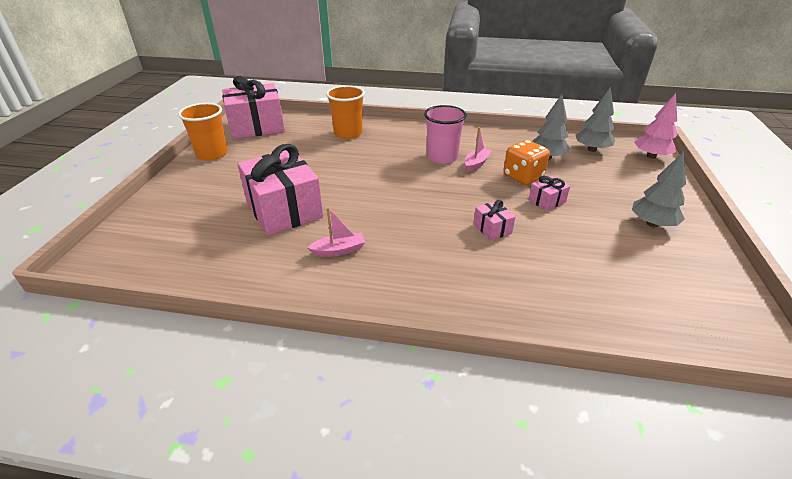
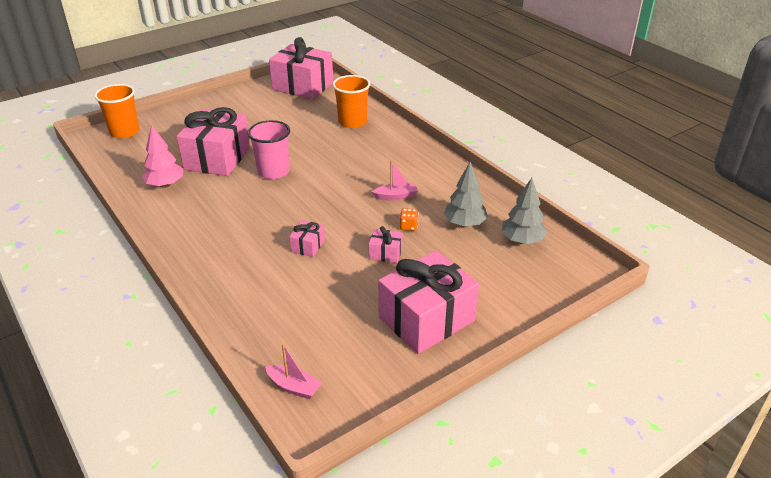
camera: 45 degrees right, 0 degrees up
(212, 154) = (243, 96): orange cup -> orange cup (124, 132)
(339, 250) = (201, 201): pink boat -> pink boat (294, 387)
(442, 157) = (381, 177): pink cup -> pink cup (273, 171)
(523, 177) = (408, 226): orange dice -> orange dice, size x0.50
(651, 156) = (566, 278): pink tree -> pink tree (165, 185)
(652, 224) = (426, 319): grey tree -> pink gift

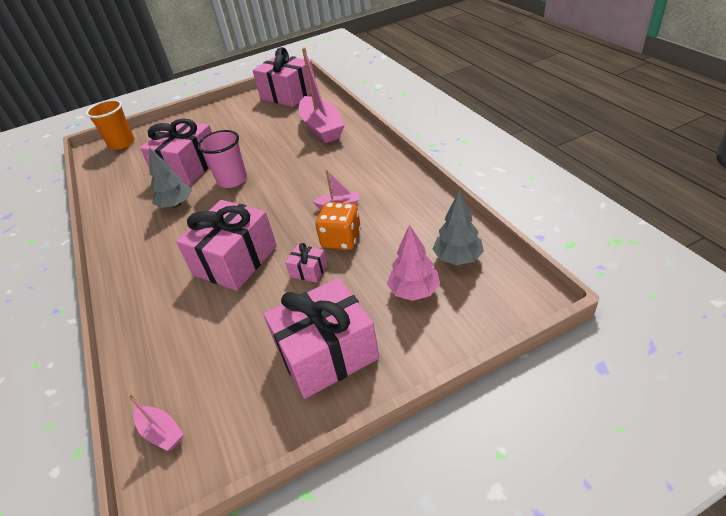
camera: 15 degrees right, 5 degrees up
(165, 185) = (133, 194): pink tree -> pink tree (414, 291)
(308, 246) = (235, 260): pink gift -> pink gift, size x2.30
(352, 122) = (322, 128): orange cup -> pink boat
(408, 226) = (341, 240): orange dice -> orange dice, size x2.00
(464, 223) = (400, 237): grey tree -> grey tree (176, 205)

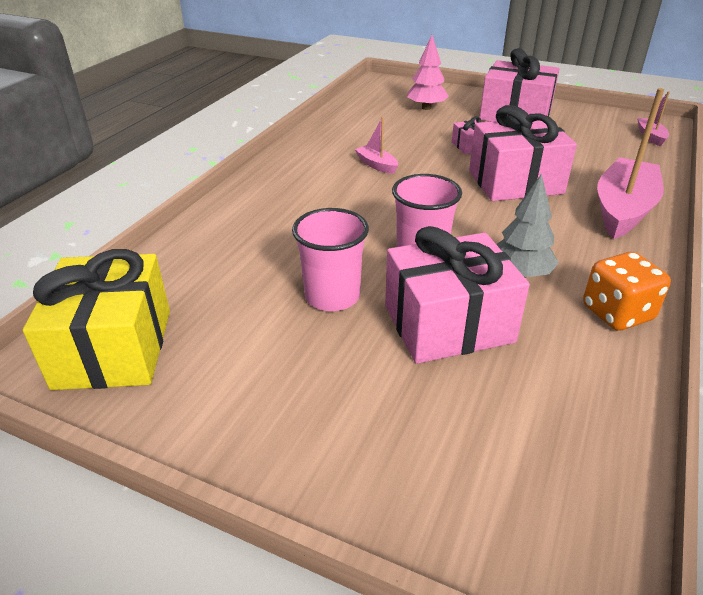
camera: 135 degrees left, 5 degrees down
(122, 143) = (511, 532): orange cup -> none
(246, 145) = (332, 296): none -> pink cup
(288, 94) = (114, 348): pink gift -> yellow gift
(322, 128) = (227, 244): pink boat -> pink boat (623, 210)
(341, 240) = (417, 147): orange dice -> orange dice (617, 313)
(457, 258) = (375, 104): grey tree -> none

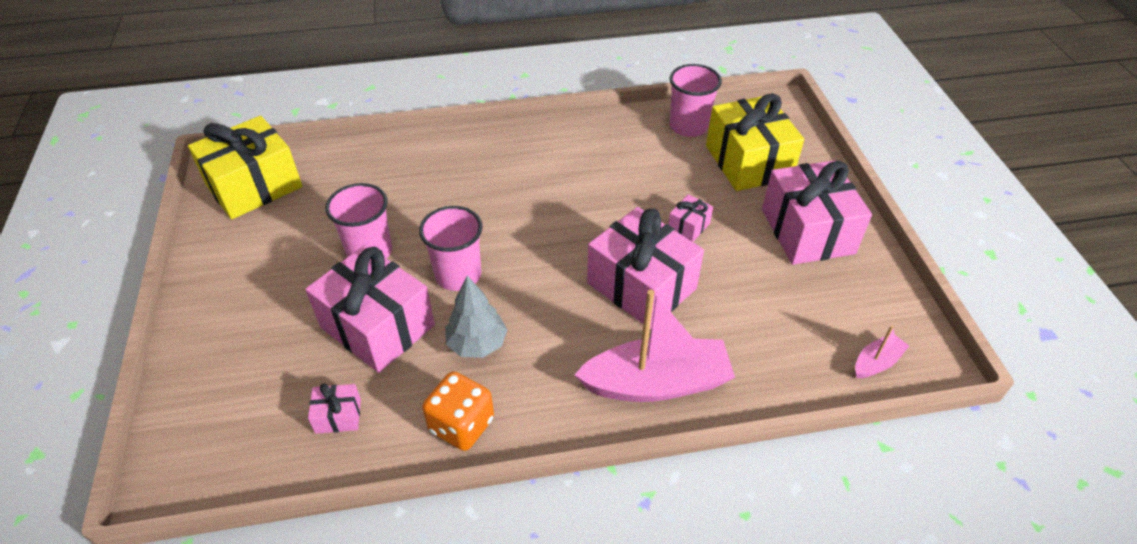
camera: 55 degrees right, 10 degrees up
(362, 112) = (688, 126): none -> pink cup
(377, 165) = (587, 185): pink boat -> none
(426, 108) = (748, 162): pink tree -> yellow gift
(560, 389) = (338, 416): none -> pink gift

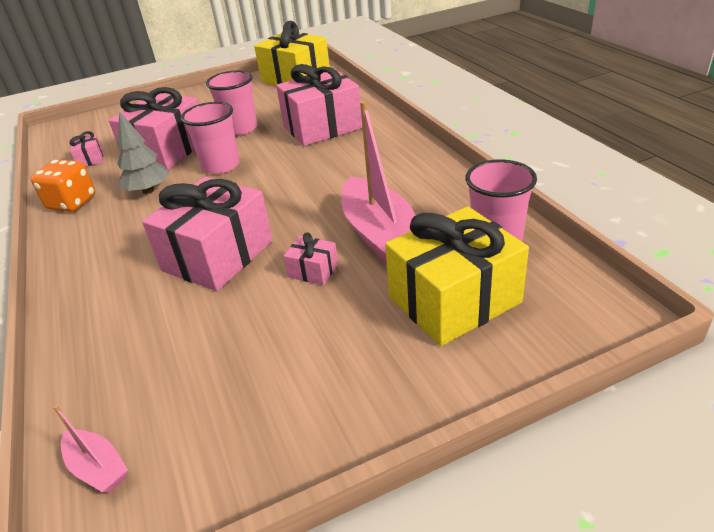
camera: 80 degrees right, 10 degrees down
(656, 383) = (95, 286): pink boat -> pink boat (380, 235)
(807, 231) = (335, 373): pink gift -> pink gift (322, 127)

